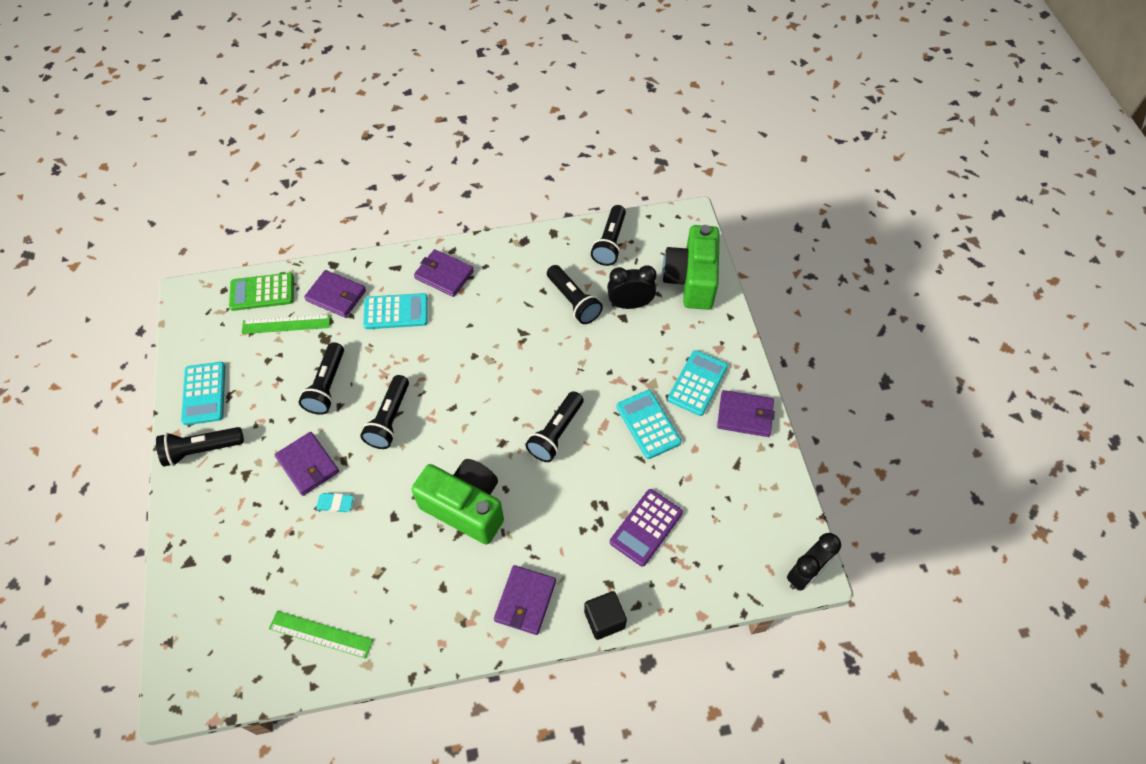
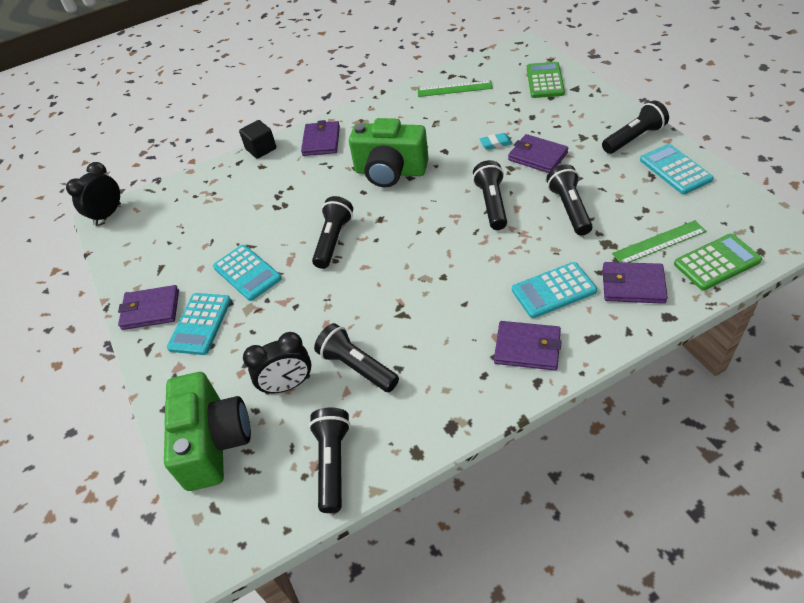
camera: 170 degrees right, 10 degrees down
(209, 595) = (545, 81): none -> green calculator
(646, 527) = (238, 203): purple calculator -> none

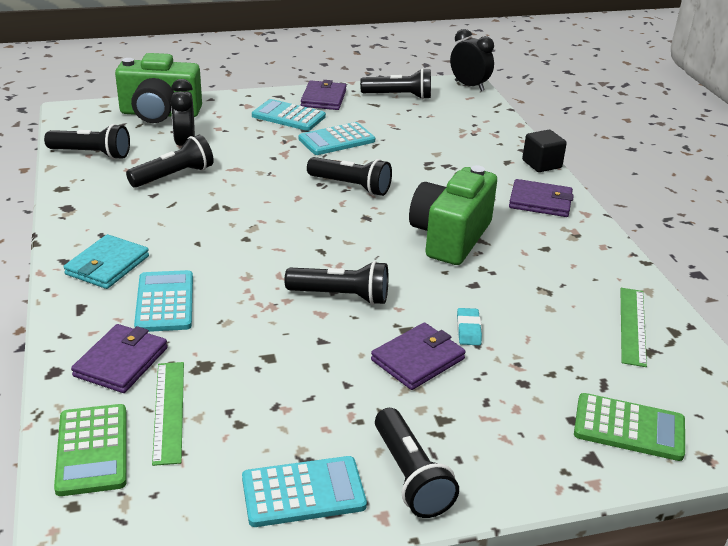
camera: 95 degrees right, 15 degrees down
(527, 348) = (107, 265): purple wallet -> turquoise wallet
(569, 208) = (289, 354): black flashlight -> black flashlight (399, 96)

